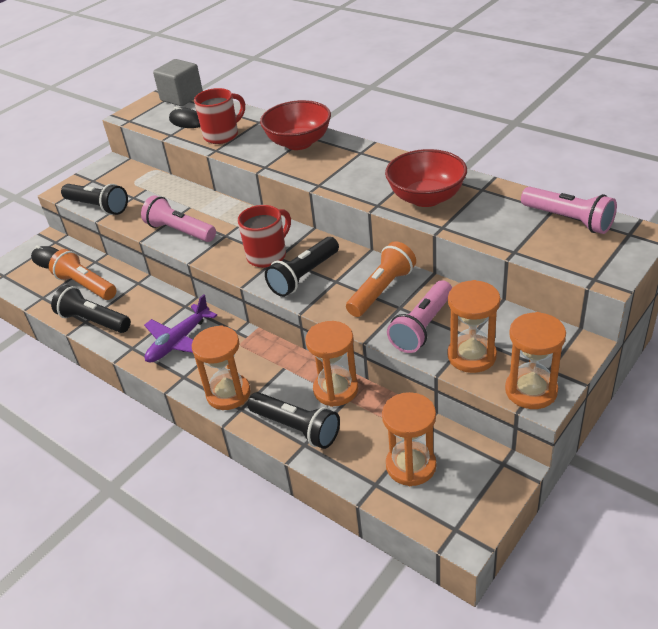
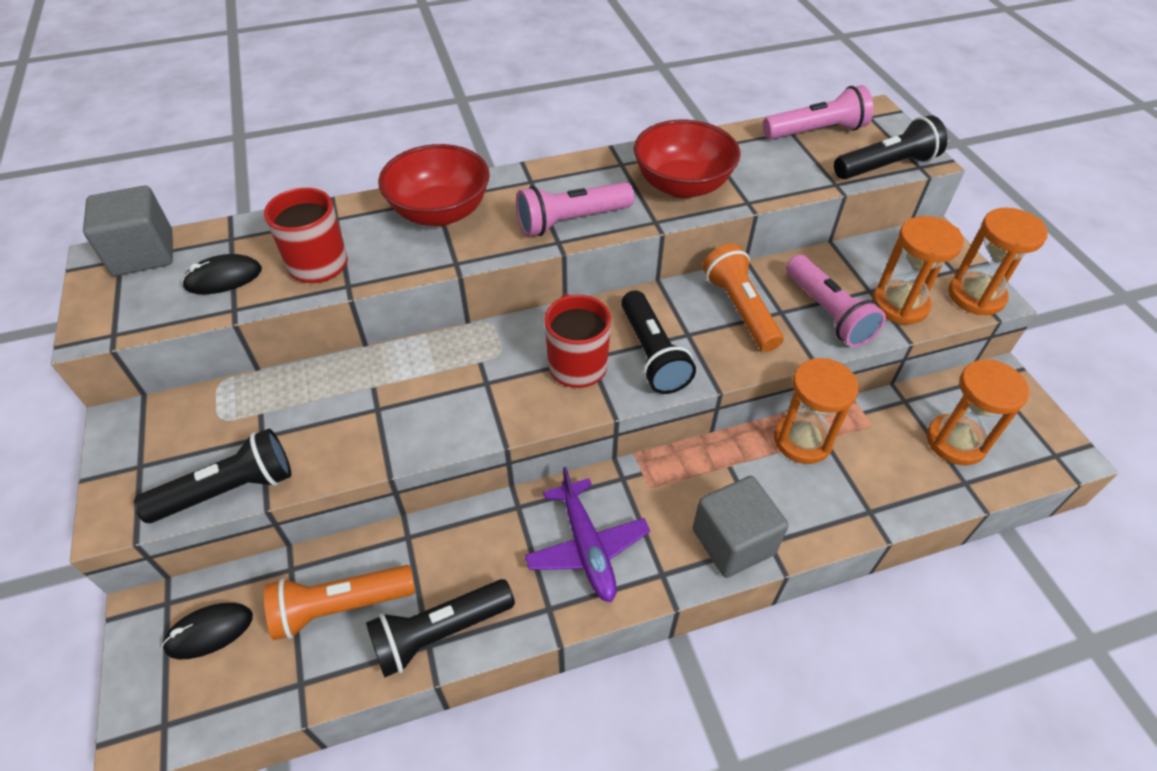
camera: 60 degrees left, 10 degrees up
(180, 231) = (420, 423): pink flashlight -> pink flashlight (571, 221)
(228, 394) = (733, 541): orange hourglass -> grey cube
(296, 428) = (839, 505): black flashlight -> black flashlight (886, 166)

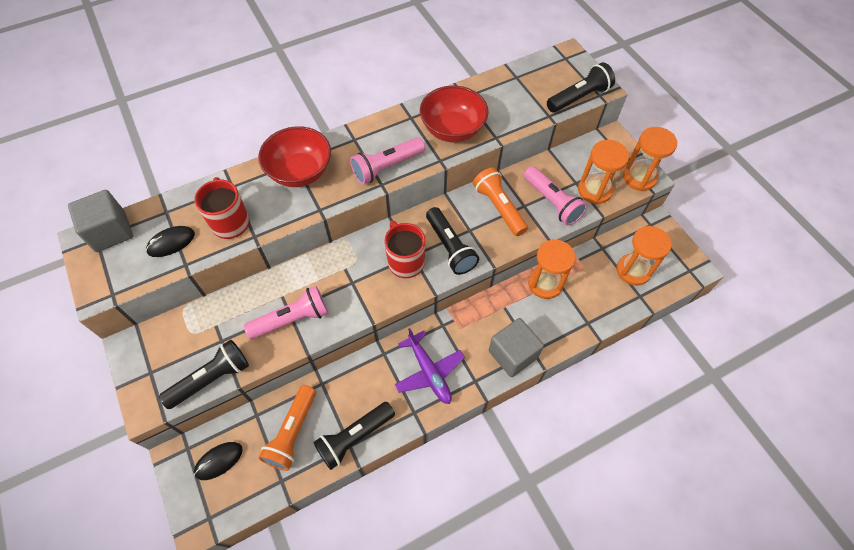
camera: 10 degrees left, 10 degrees up
(340, 606) = (292, 432): orange flashlight -> orange flashlight turned 45 degrees counterclockwise
(816, 132) = (532, 75): pink flashlight -> pink flashlight (292, 319)

